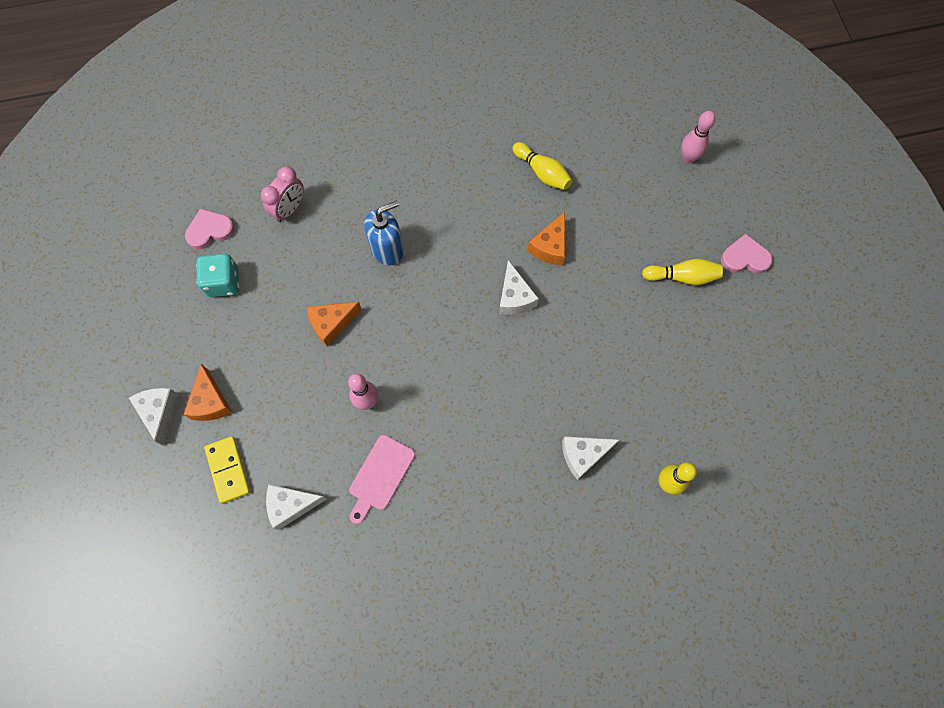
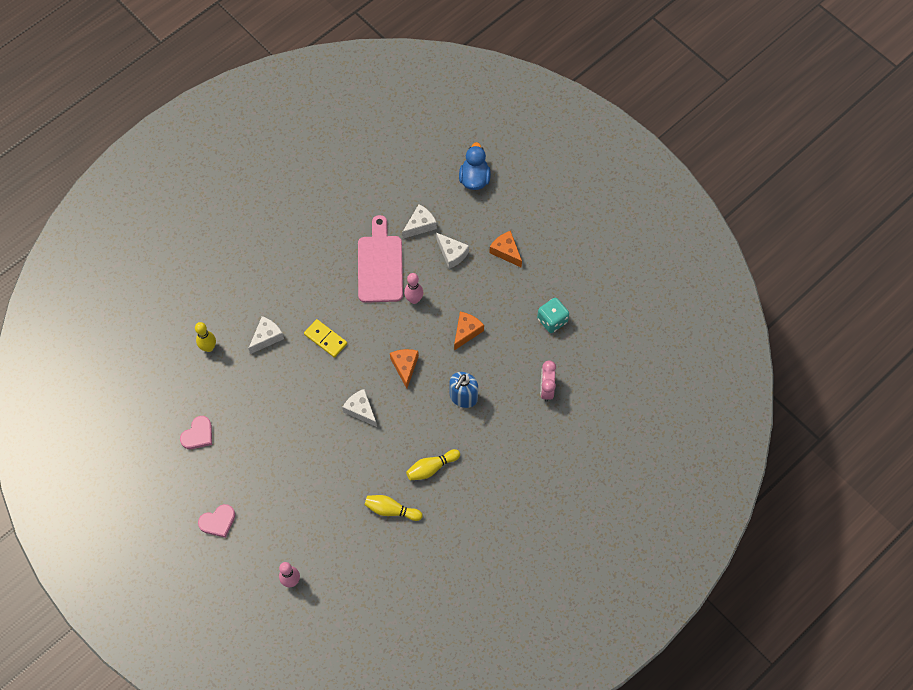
camera: 150 degrees right, 5 degrees down
(159, 412) = (531, 231): white cheese -> white cheese (452, 254)
(172, 536) = (474, 179): none -> blue duck
(210, 230) = (587, 347): pink heart -> pink heart (198, 435)
(228, 470) = (468, 224): yellow domino -> yellow domino (325, 339)
(380, 476) = (380, 265): pink cutting board -> pink cutting board, size x1.62
(550, 246) = (356, 457): orange cheese -> orange cheese (405, 367)
(682, 277) = (255, 484): yellow bowling pin -> yellow bowling pin (431, 468)

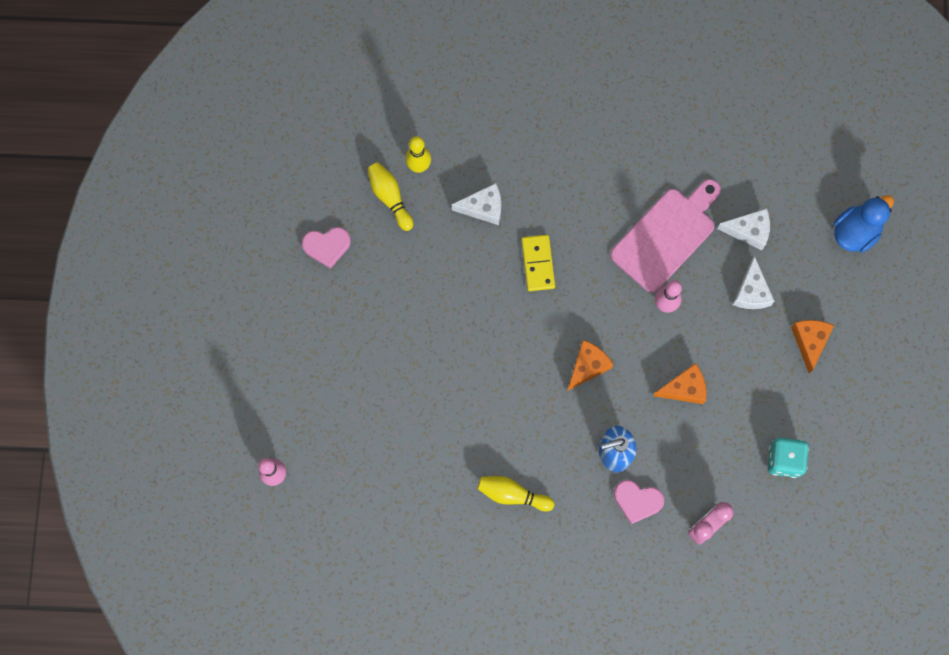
camera: 45 degrees right, 10 degrees up
(218, 522) = (264, 351): pink heart -> pink heart (637, 501)
(361, 410) = (501, 369): white cheese -> none
(391, 510) = (433, 499): yellow bowling pin -> yellow bowling pin (390, 198)

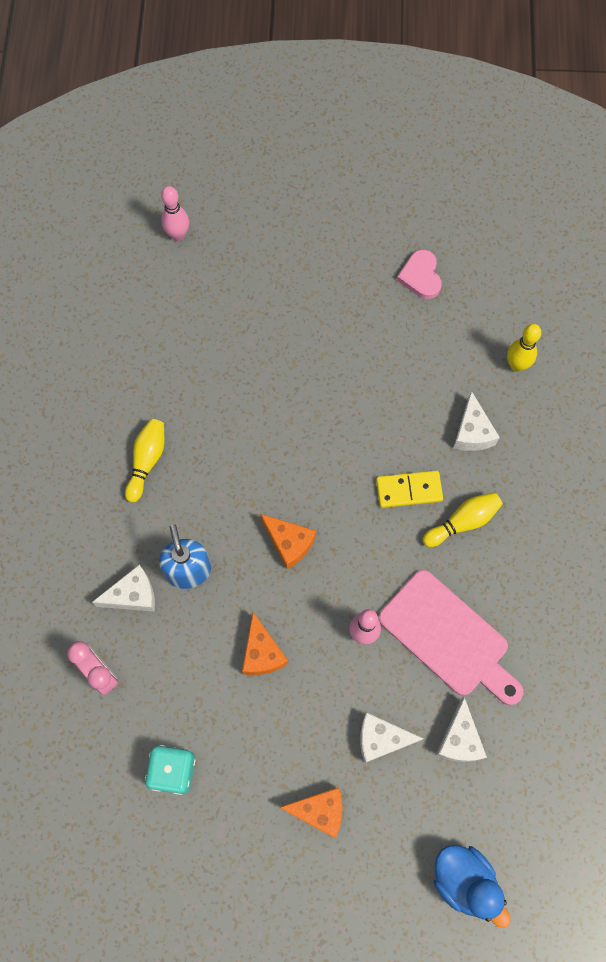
camera: 90 degrees right, 5 degrees down
(390, 198) = (478, 337): yellow bowling pin -> yellow bowling pin (462, 522)
(637, 501) = (133, 595): pink heart -> white cheese

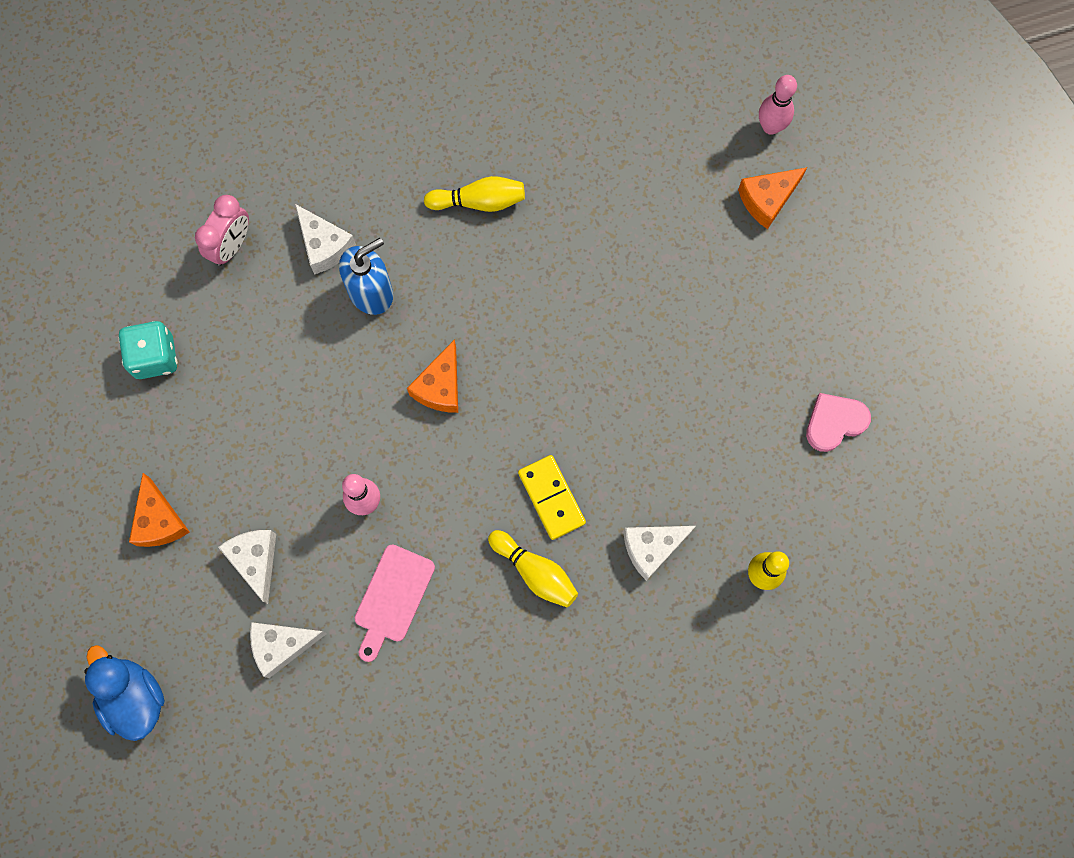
camera: 70 degrees right, 5 degrees up
(262, 653) = (307, 402): orange cheese -> orange cheese (767, 200)
(448, 637) = (392, 598): pink cutting board -> pink cutting board, size x0.62
(464, 880) = (133, 698): blue duck -> blue duck turned 120 degrees clockwise

